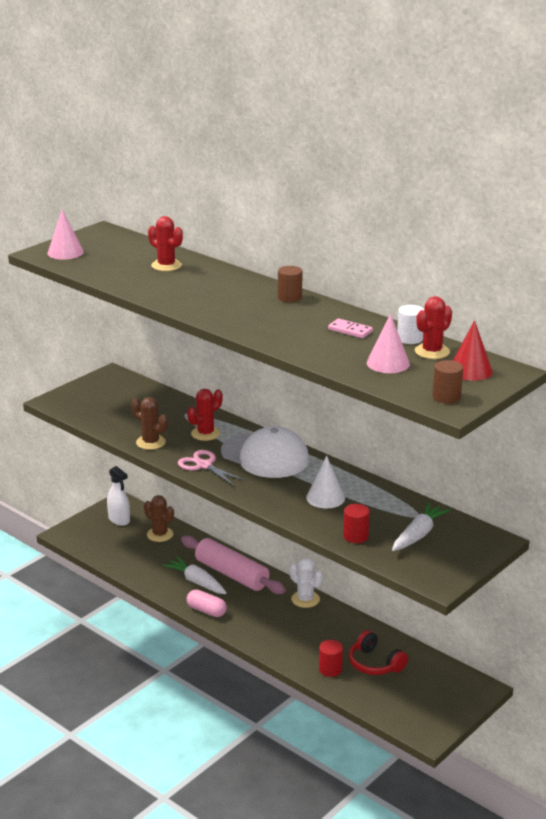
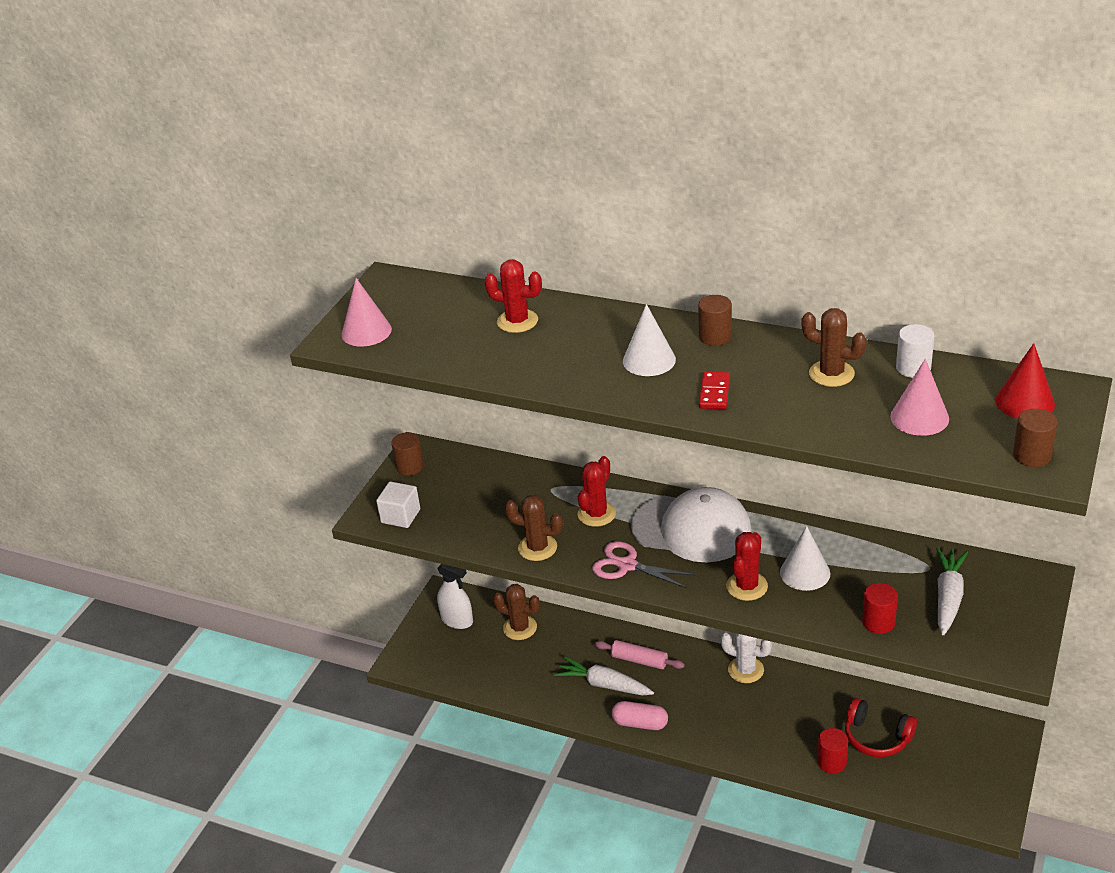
camera: 15 degrees left, 10 degrees up
(73, 405) = (400, 516): none -> white cube
(99, 381) = (410, 467): none -> brown cylinder
(231, 574) = (639, 660): pink rolling pin -> pink rolling pin, size x0.54
(233, 300) = (649, 360): none -> white cone
(261, 324) = (714, 393): none -> red domino
(350, 330) = (831, 374): pink domino -> brown cactus
(432, 351) = (956, 383): red cactus -> red cactus (747, 586)

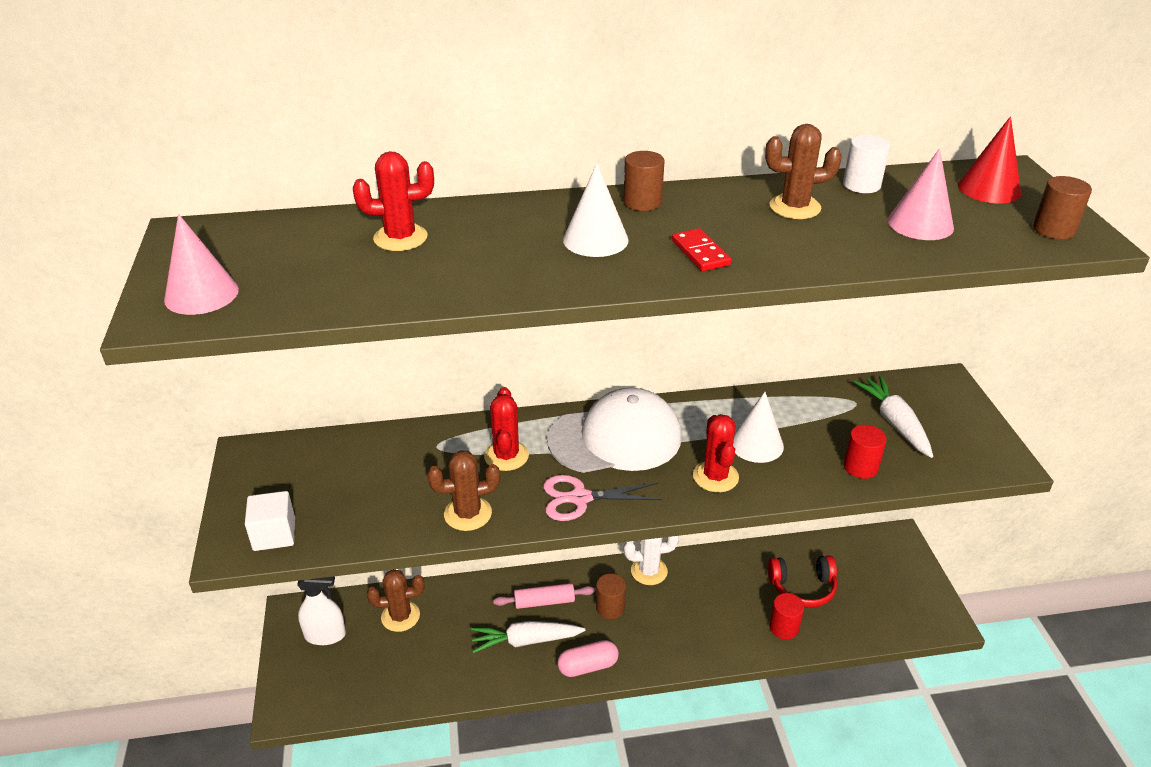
camera: 35 degrees left, 0 degrees up
(410, 467) = (249, 474): brown cylinder -> brown cylinder (610, 607)

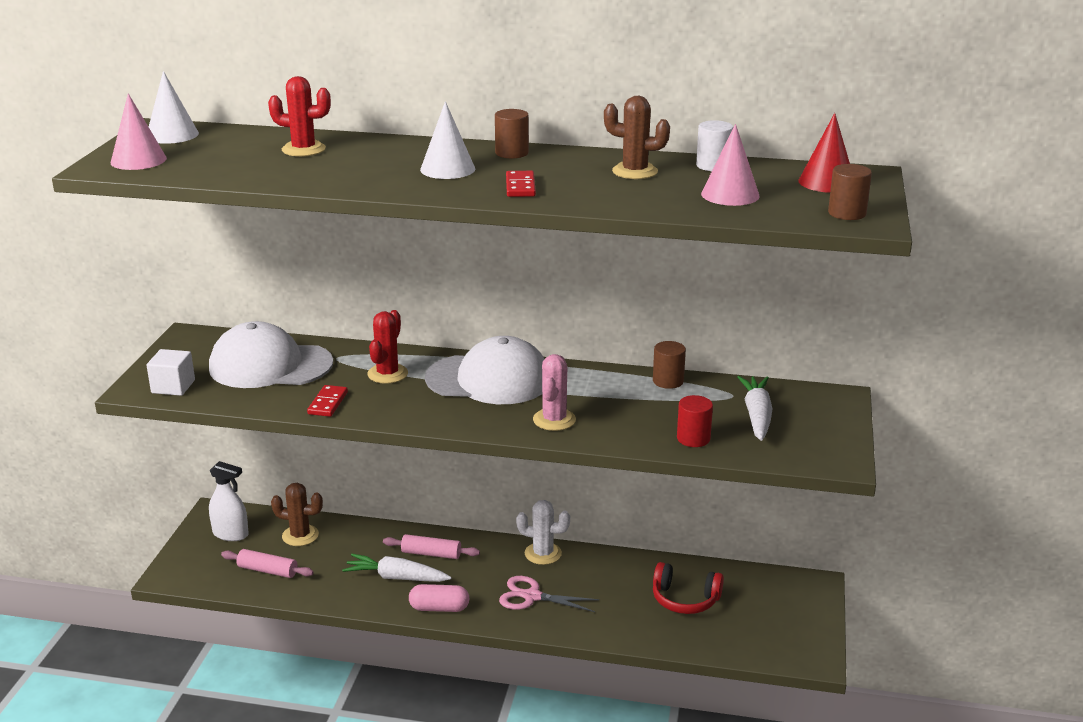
camera: 20 degrees right, 10 degrees down
(370, 475) = (270, 365): none -> white cap
(389, 671) = (267, 570): none -> pink rolling pin
(468, 514) = (327, 403): brown cactus -> red domino
(580, 498) = (426, 411): pink scissors -> pink scissors (532, 596)
(610, 607) = (488, 571): brown cylinder -> brown cylinder (668, 381)
(715, 476) = (554, 420): red cactus -> pink cactus
(756, 444) = (611, 406): white cone -> white cone (172, 135)
(784, 627) = (644, 624): red cylinder -> none

